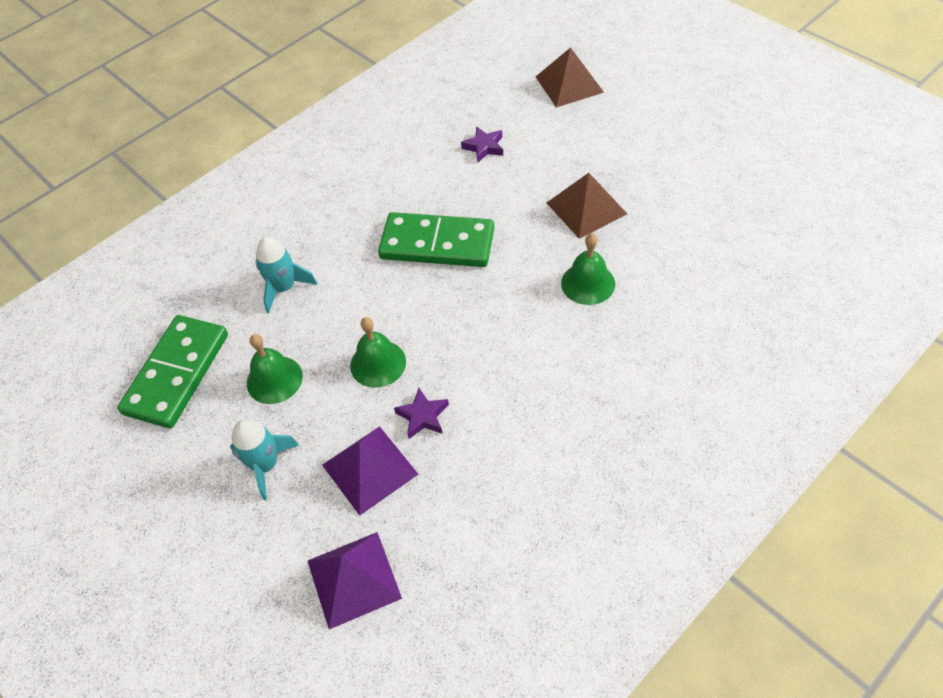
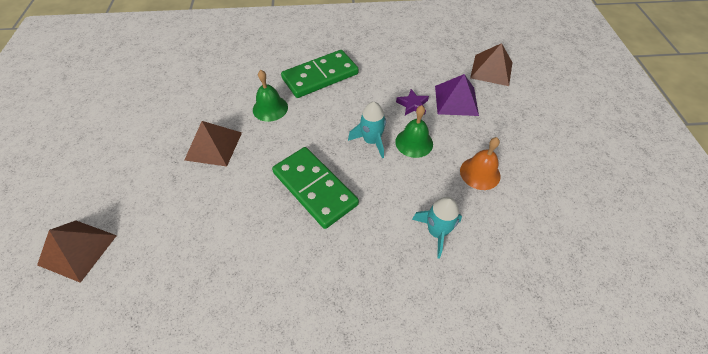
camera: 145 degrees left, 0 degrees up
(176, 373) = (544, 220): green domino -> green domino (320, 76)
(265, 465) = (509, 133): turquoise rocket -> turquoise rocket (371, 141)
(274, 379) = (480, 173): green bell -> orange bell
(354, 579) = (491, 70): purple pyramid -> brown pyramid
(484, 147) = (201, 241): purple star -> none

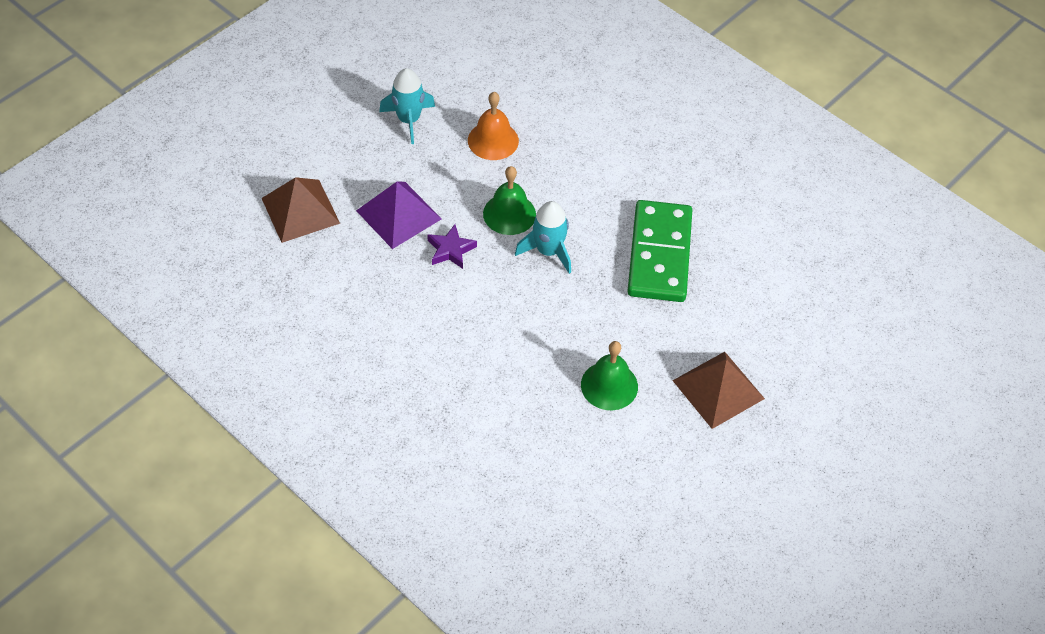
camera: 135 degrees left, 0 degrees up
(78, 250) = (931, 381): brown pyramid -> none
(320, 76) = (500, 379): green domino -> none
(437, 232) = (598, 136): turquoise rocket -> turquoise rocket (408, 120)

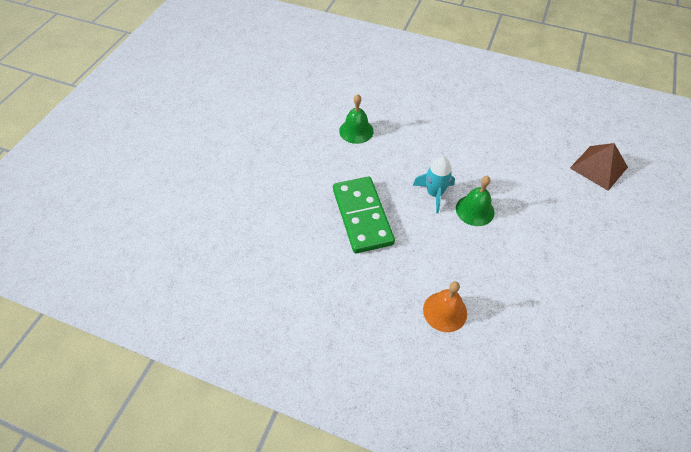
camera: 160 degrees right, 0 degrees up
(398, 215) = (541, 185): purple pyramid -> none
(408, 120) = (594, 257): turquoise rocket -> none
(451, 250) = (493, 174): purple star -> none
(493, 140) = (525, 262): orange bell -> orange bell (445, 311)
(718, 389) = (293, 147): brown pyramid -> none

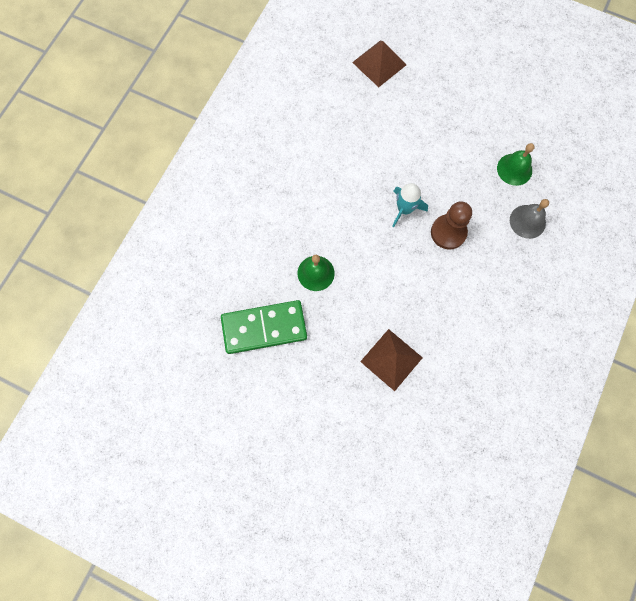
camera: 85 degrees left, 20 degrees up
(275, 188) = (391, 359): none -> brown pyramid
(362, 216) = (429, 277): green domino -> green domino (264, 328)
(415, 232) = (448, 232): none -> brown pawn
(445, 311) = (527, 221): orange bell -> grey bell
(475, 210) = (425, 178): green bell -> green bell (514, 169)

